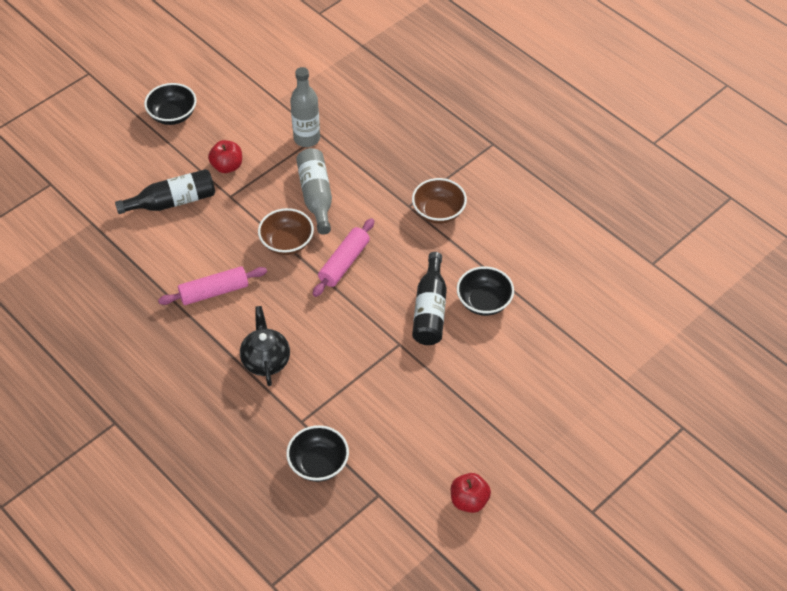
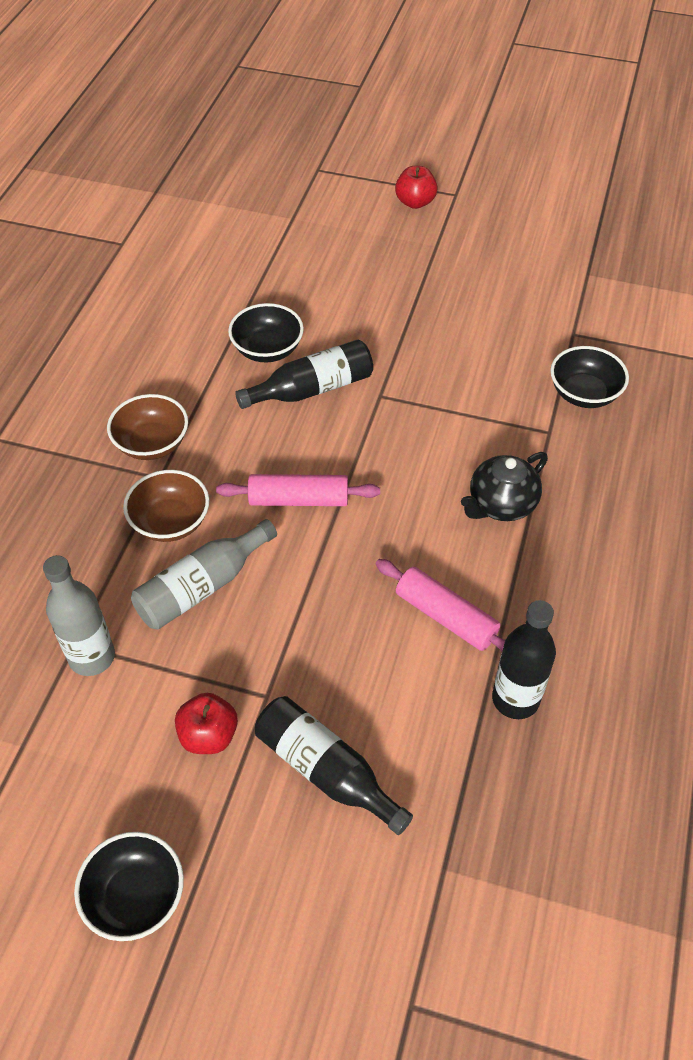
camera: 120 degrees left, 0 degrees up
(144, 295) = (515, 699): none -> black bottle
(287, 243) = (307, 578): brown bowl -> brown bowl (170, 522)
(469, 501) = (518, 271): red apple -> red apple (415, 202)

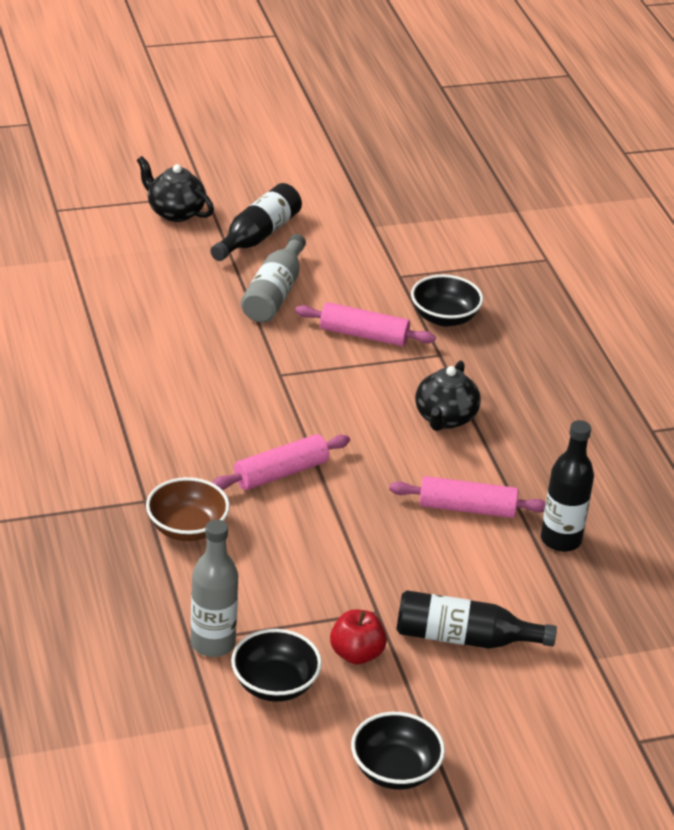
camera: 35 degrees left, 15 degrees down
(152, 443) = (114, 478): brown bowl -> none
(202, 586) = (258, 562): grey bottle -> grey bottle (274, 293)
(267, 349) = (149, 372): black bowl -> black bowl (275, 684)
(312, 389) = (217, 389): black bottle -> black bottle (257, 236)
(415, 202) = (175, 212): red apple -> black teapot
(490, 383) = (364, 335): none -> pink rolling pin

